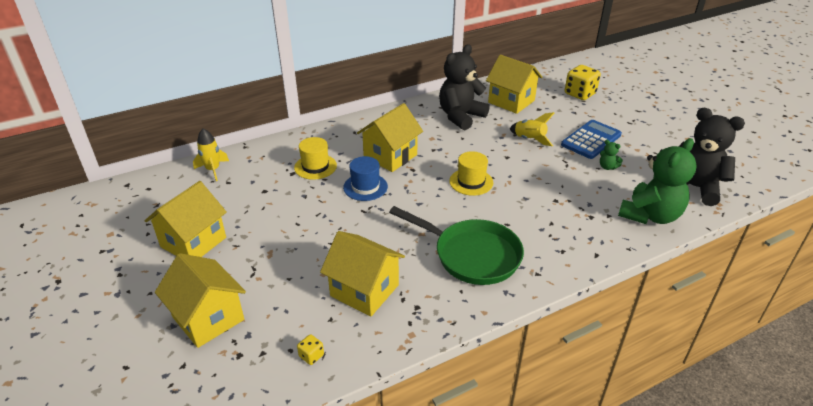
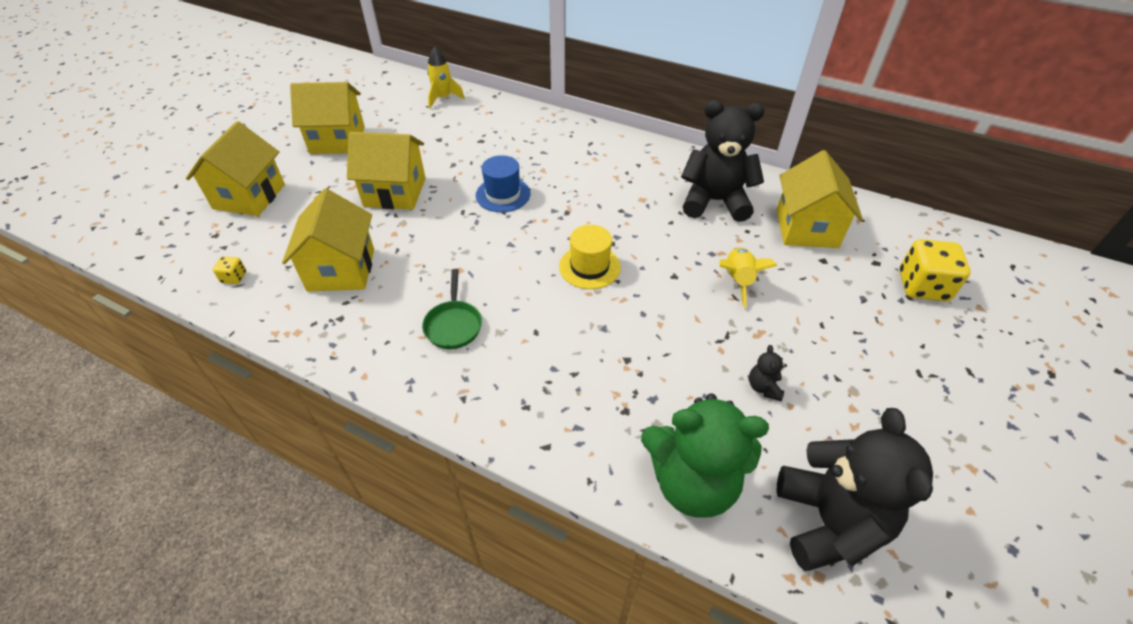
camera: 55 degrees right, 10 degrees up
(315, 166) = (505, 148): yellow hat -> none
(390, 156) = (574, 186): yellow house -> yellow house (395, 192)
(471, 255) = (453, 324): green pan -> green pan, size x0.52
(591, 140) = (813, 344): blue calculator -> none
(607, 167) = (764, 387): green teddy bear -> black teddy bear

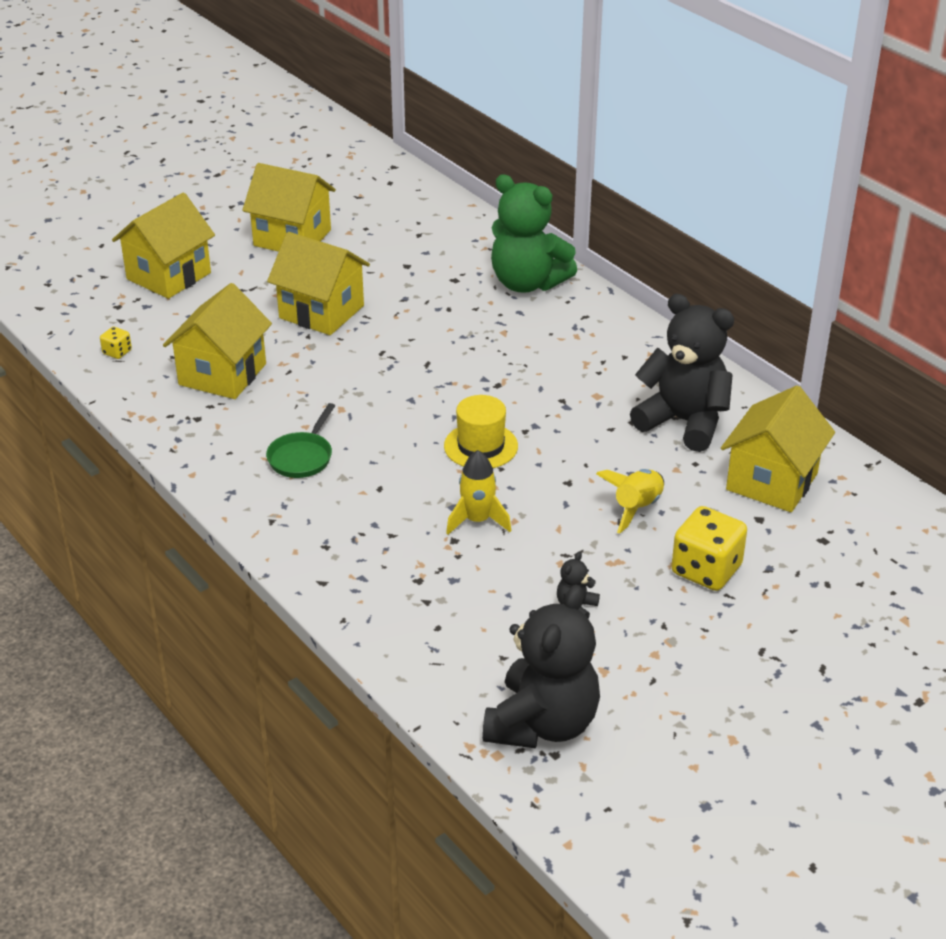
camera: 25 degrees right, 10 degrees down
(443, 98) = (443, 217): yellow rocket -> yellow rocket (477, 520)
(503, 194) = (438, 346): blue hat -> none
(692, 482) = (438, 653): green teddy bear -> green teddy bear (527, 283)
(922, 286) = (855, 579): yellow dice -> yellow dice (706, 570)

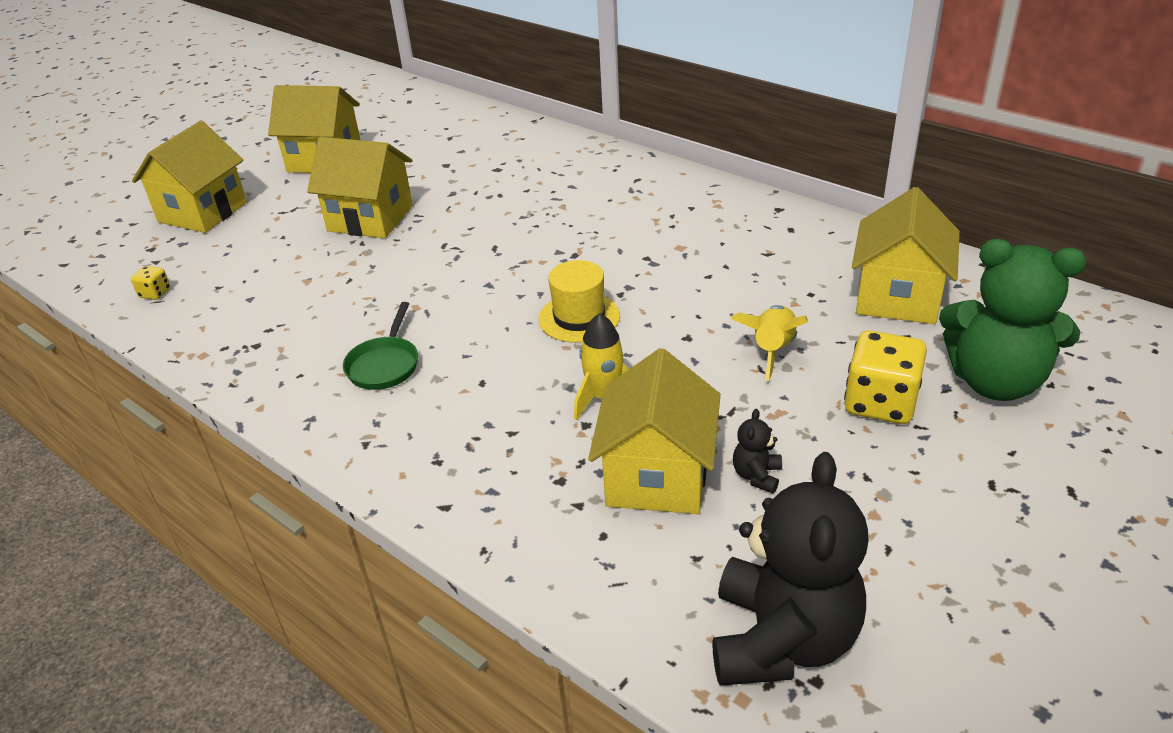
camera: 10 degrees left, 0 degrees up
(222, 374) = (276, 295): yellow house -> yellow house (657, 476)
(527, 283) = (569, 160): green teddy bear -> green teddy bear (995, 381)
(684, 422) = (779, 256): black teddy bear -> none

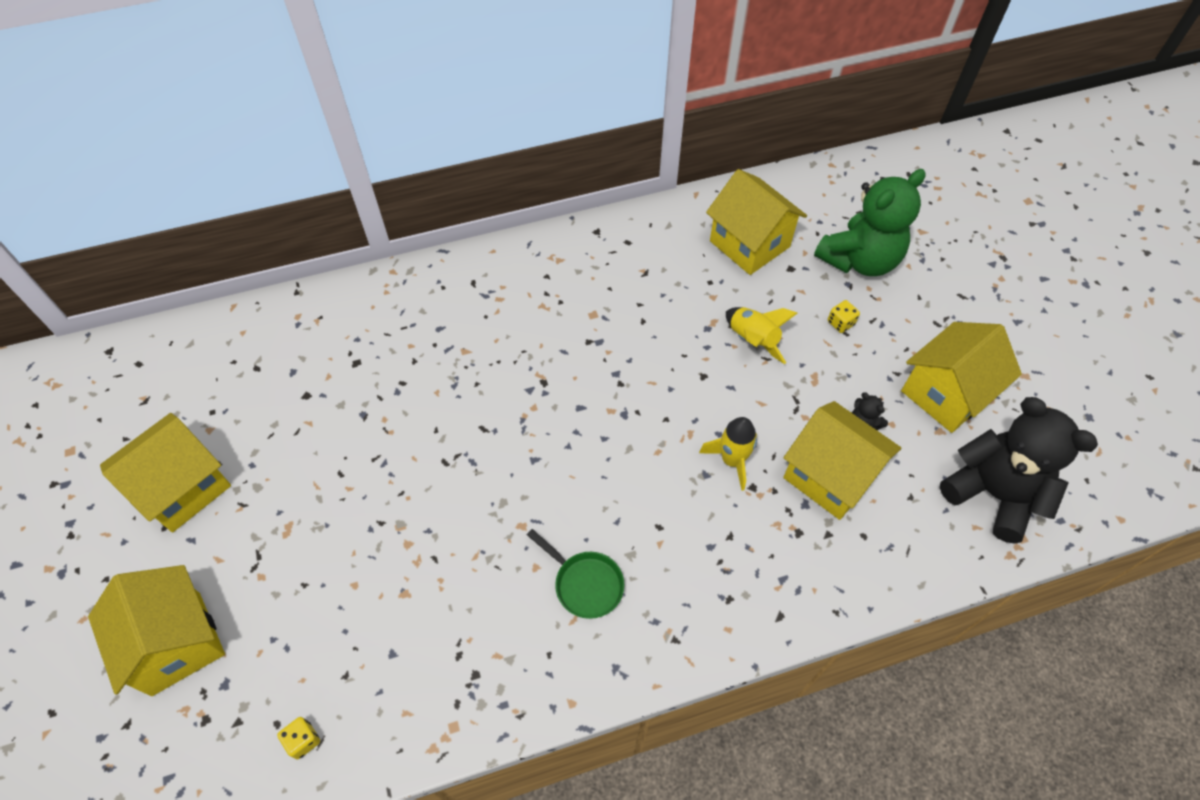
camera: 60 degrees left, 20 degrees up
(370, 218) = (344, 497): yellow house -> yellow house (946, 394)
(579, 317) = (629, 424): yellow hat -> none
(880, 403) = (840, 323): yellow dice -> yellow dice, size x0.47

